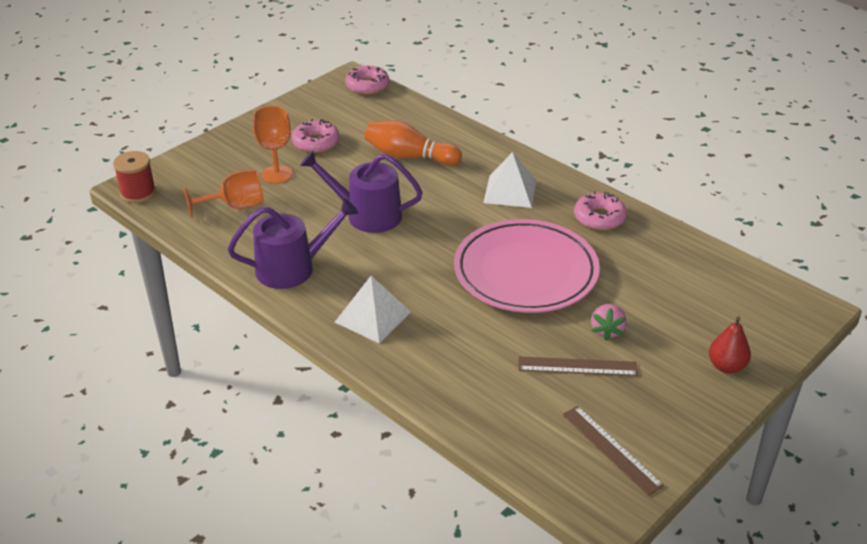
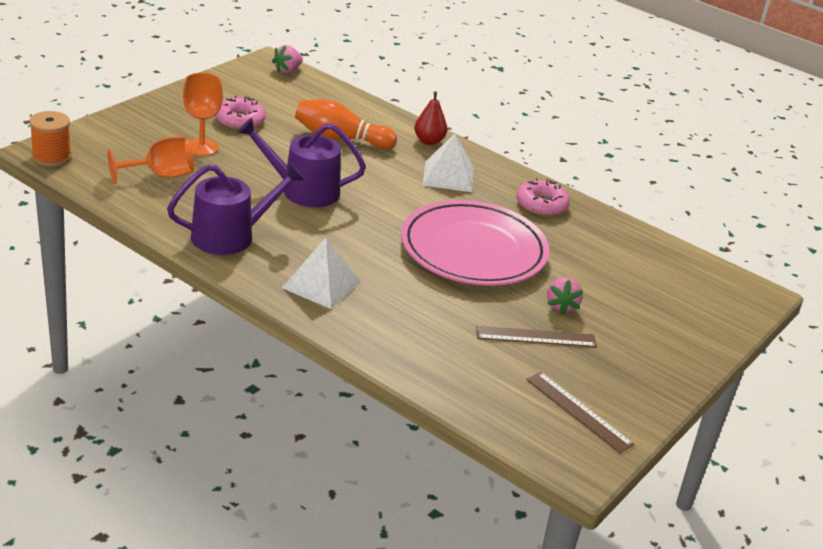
camera: 10 degrees left, 5 degrees down
(138, 193) = (52, 157): red spool -> orange spool
(367, 86) = (287, 70): pink donut -> pink strawberry
(726, 366) = (681, 341): red pear -> red pear (429, 141)

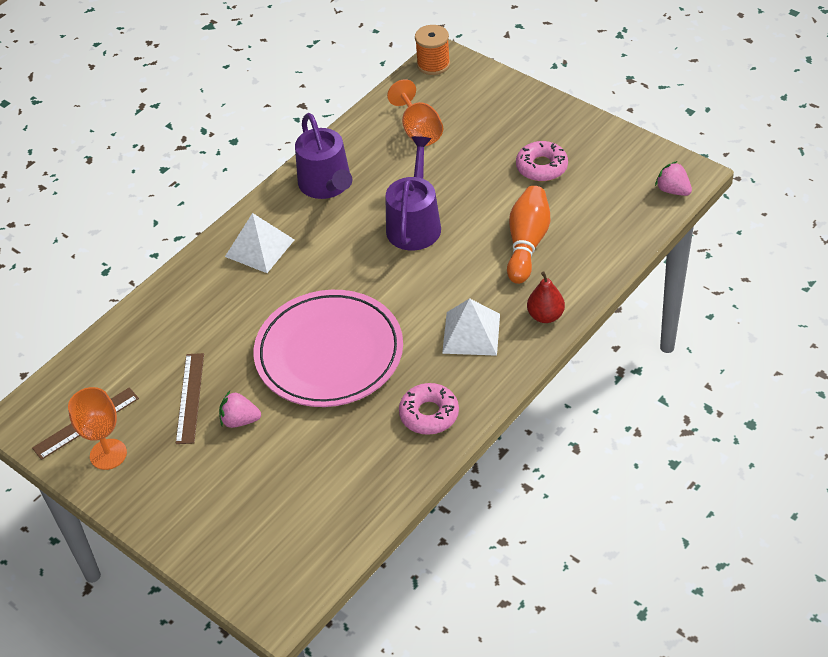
camera: 100 degrees right, 15 degrees up
(201, 147) = (477, 148): orange goblet -> orange goblet (108, 454)

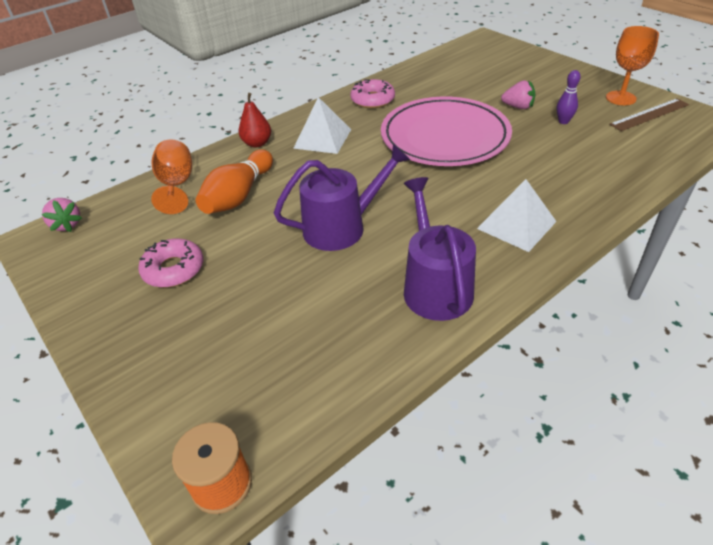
camera: 170 degrees left, 5 degrees down
(190, 398) = (563, 121): brown ruler -> purple bowling pin
(414, 224) = (341, 227): purple watering can -> purple watering can turned 135 degrees counterclockwise
(419, 131) = (295, 346): orange goblet -> orange goblet (177, 185)

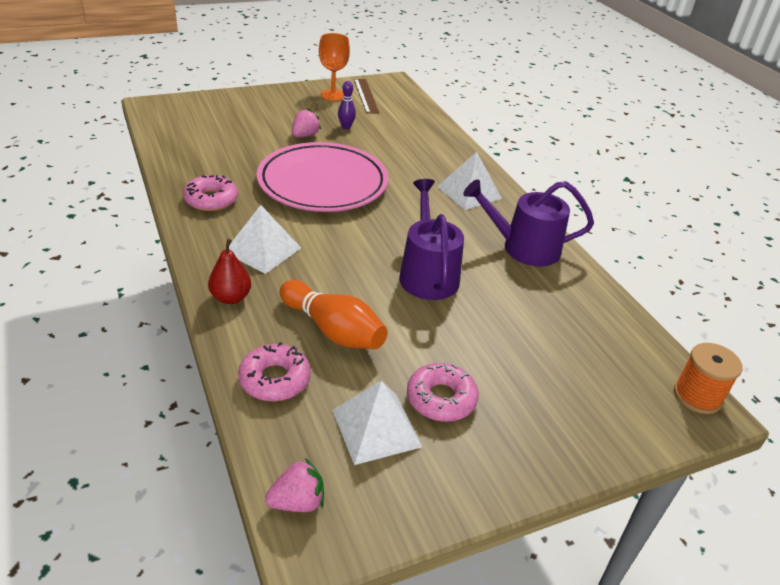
camera: 80 degrees left, 5 degrees down
(136, 242) = (376, 428): none -> white pyramid
(177, 185) = (275, 379): orange goblet -> pink donut

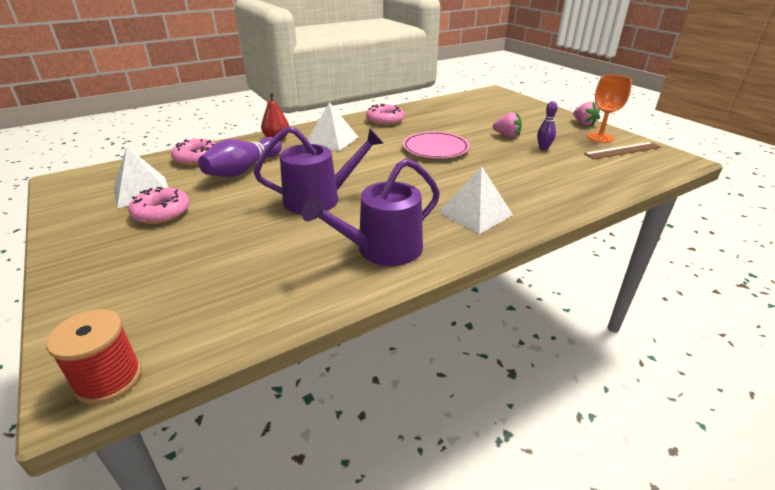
camera: 85 degrees right, 5 degrees down
(297, 502) = (94, 174): pink strawberry -> pink strawberry (583, 123)
(323, 183) = (435, 149): pink plate -> pink plate, size x0.60
(333, 330) = (243, 170): orange bowling pin -> purple bowling pin
(524, 248) = (382, 249): purple watering can -> purple watering can turned 120 degrees counterclockwise
(697, 396) = (109, 379): orange spool -> red spool

